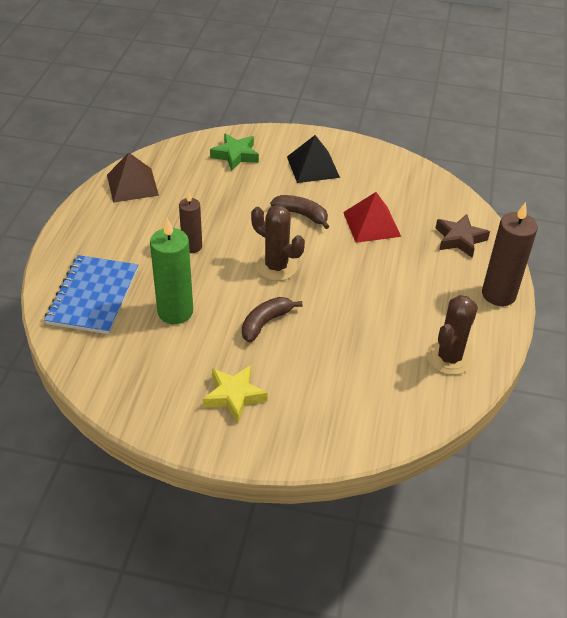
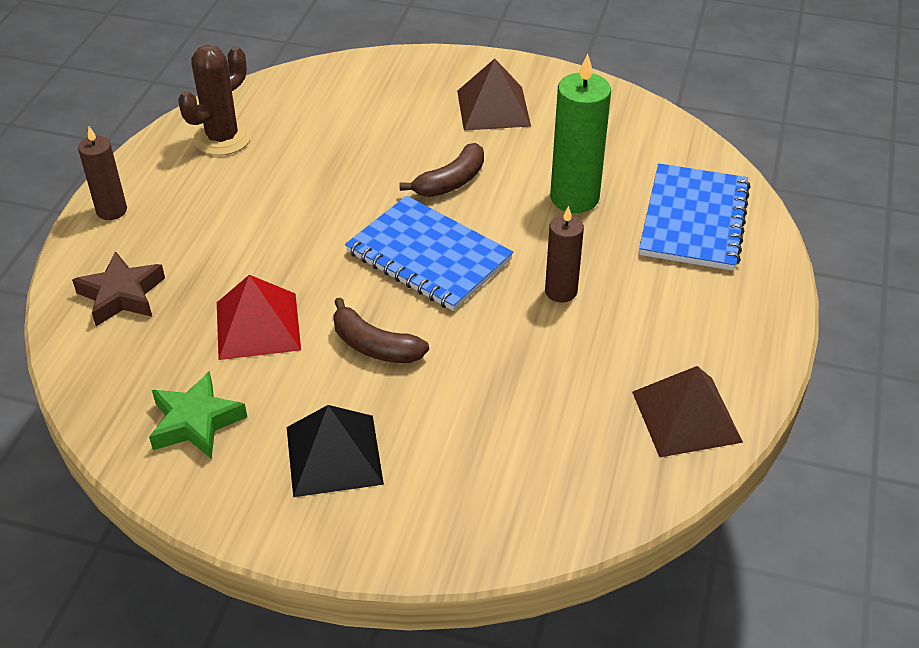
camera: 175 degrees left, 0 degrees up
(234, 396) = (493, 108): yellow star -> brown pyramid
(235, 155) = (490, 489): green star -> green star (195, 422)
(276, 267) = (428, 256): brown cactus -> blue notebook
(498, 294) = (111, 210): brown candle -> brown candle, size x0.61

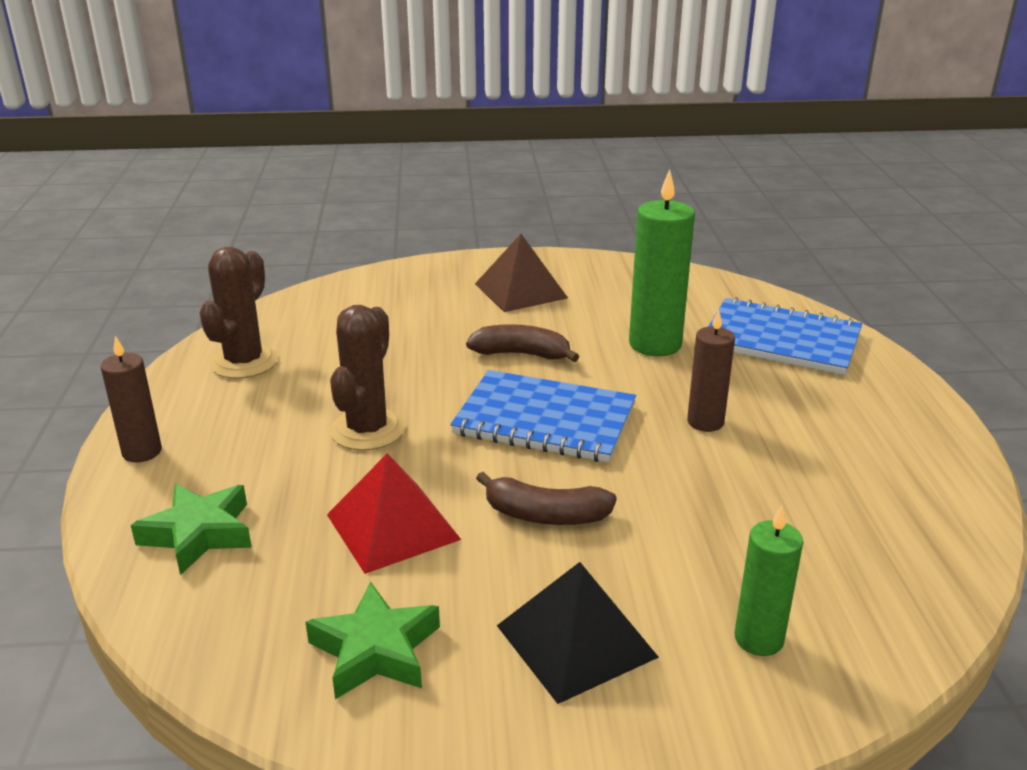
camera: 20 degrees left, 15 degrees down
(122, 295) = (199, 534): brown star -> green star
(284, 231) = (367, 430): none -> brown cactus
(451, 182) = (521, 354): brown banana -> brown banana turned 105 degrees counterclockwise
(464, 492) = (758, 639): none -> green candle
(686, 416) = (923, 502): brown pyramid -> none
(694, 220) = (781, 340): blue notebook -> blue notebook turned 60 degrees counterclockwise

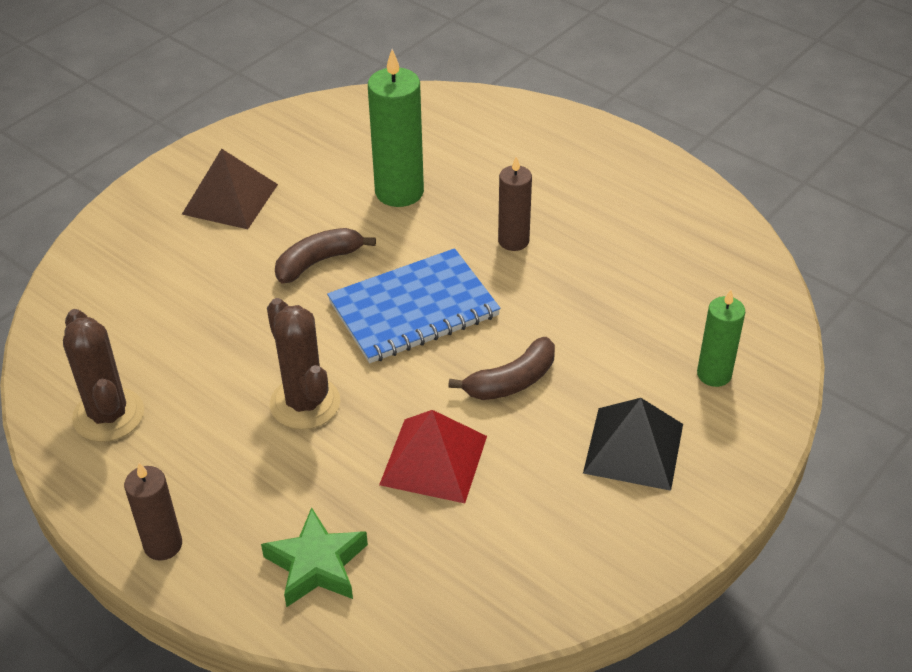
camera: 45 degrees left, 15 degrees up
(375, 650) = (542, 541): green star -> none
(781, 340) = (476, 135): blue notebook -> none

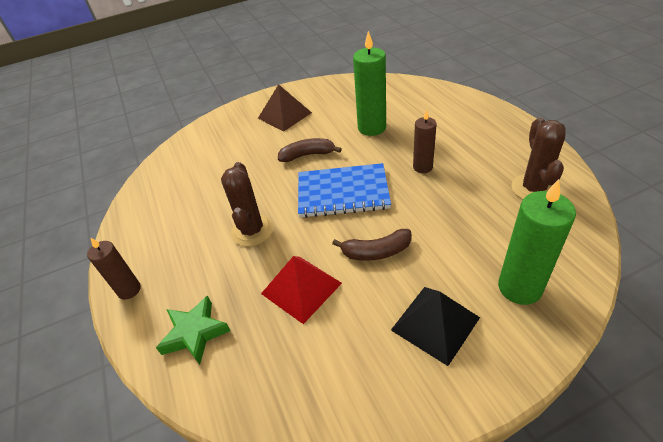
camera: 30 degrees right, 0 degrees up
(108, 415) = (156, 209): brown cactus -> brown cactus (533, 189)
(714, 374) = (519, 287): green candle -> green candle, size x1.63

